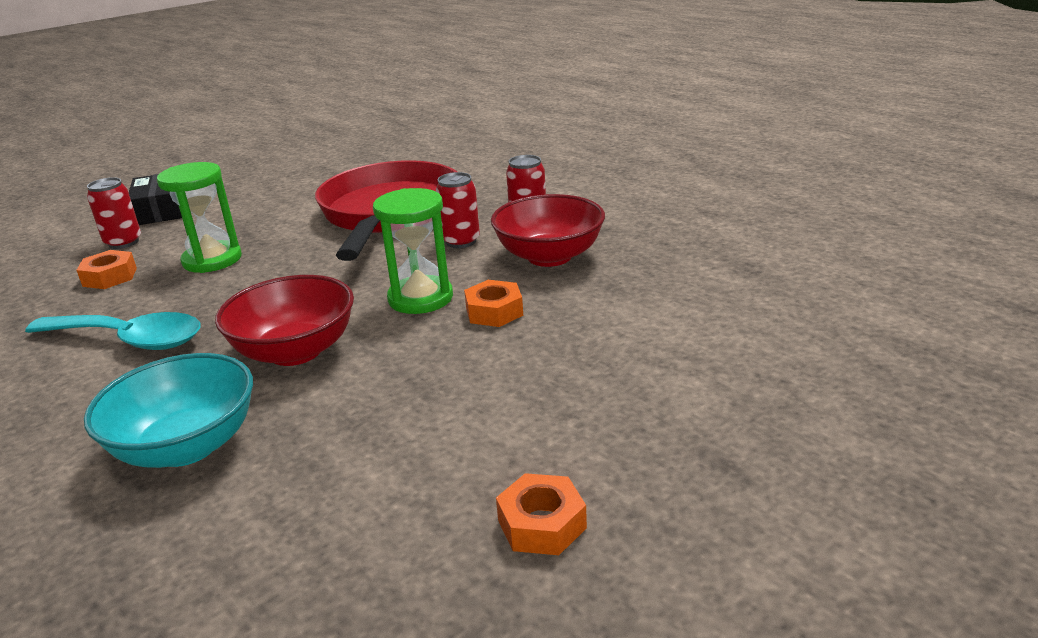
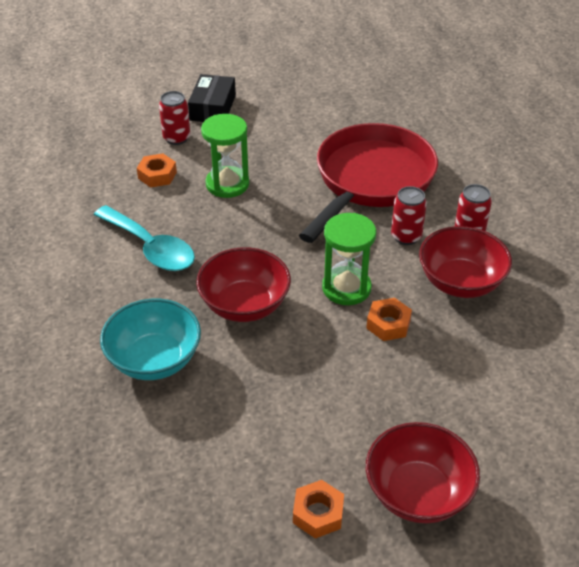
camera: 25 degrees right, 15 degrees up
(656, 448) = (418, 493): none -> red bowl

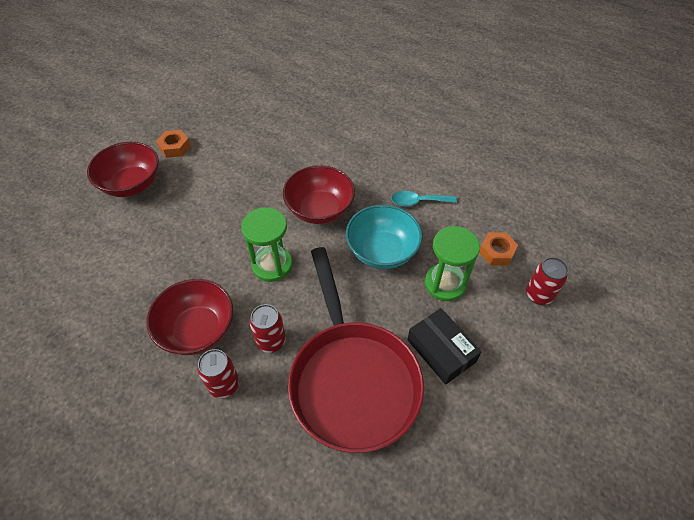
camera: 135 degrees right, 10 degrees up
(151, 248) = (418, 202): turquoise spoon -> turquoise spoon, size x0.61
(154, 360) = (327, 152): turquoise bowl -> turquoise bowl (382, 251)
(213, 107) = (569, 353): black box -> black box (441, 350)
(388, 324) = (222, 260): orange nut -> none

